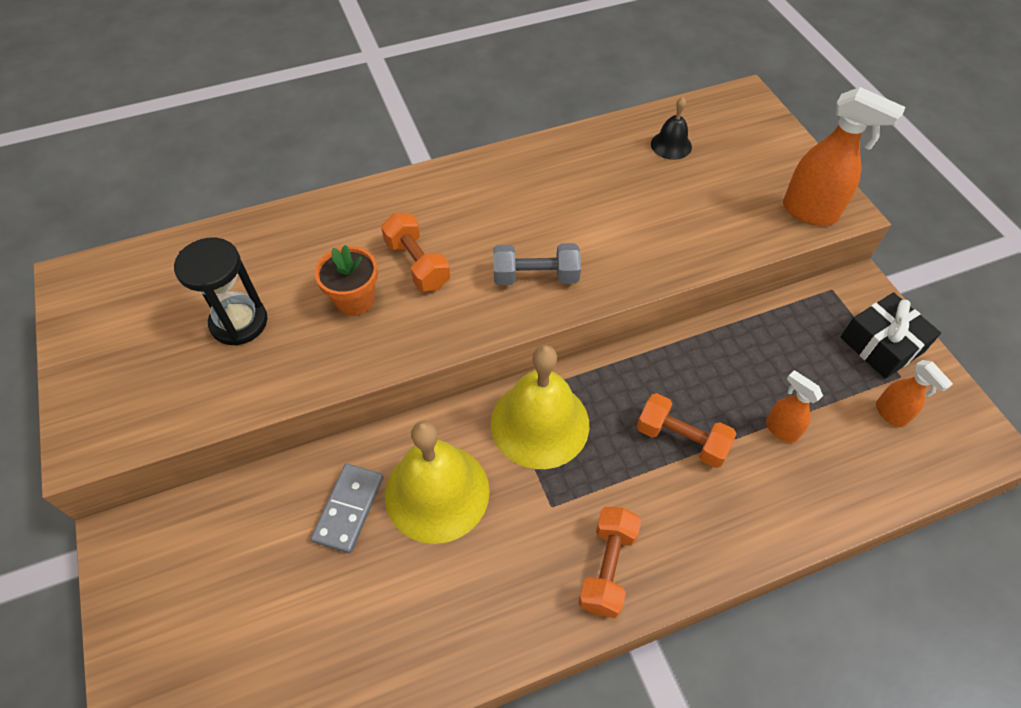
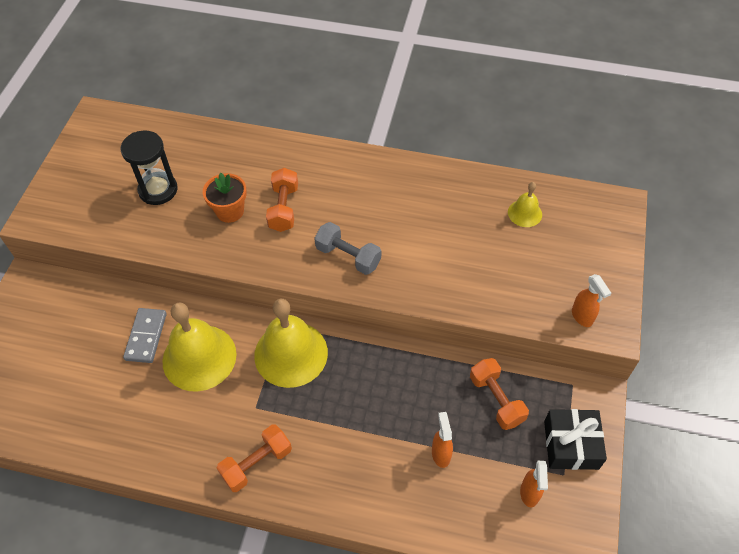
camera: 35 degrees right, 0 degrees up
(349, 509) = (146, 336): grey domino -> grey domino turned 45 degrees counterclockwise
(671, 145) = (525, 213): black bell -> yellow bell
(681, 439) = (369, 418): orange dumbbell -> orange dumbbell (496, 400)
(810, 212) = (582, 317): orange spray bottle -> orange spray bottle, size x0.57

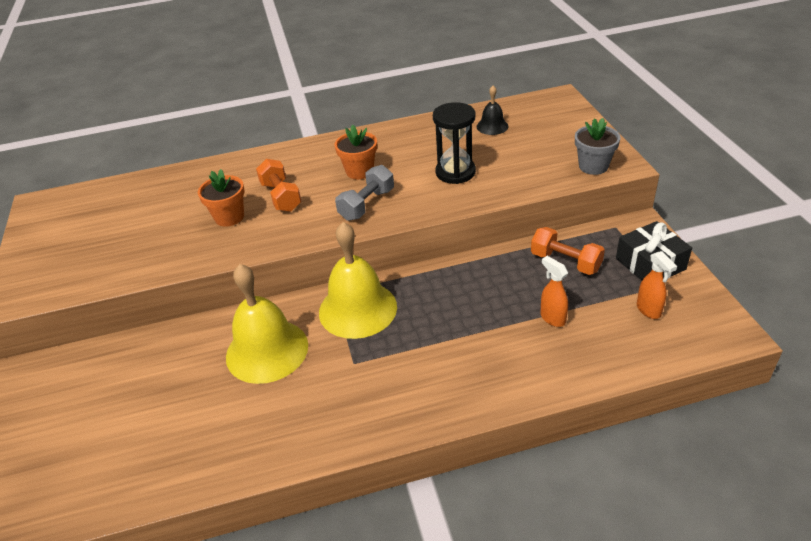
camera: 25 degrees left, 15 degrees down
(146, 336) = (198, 359): grey domino -> none
(158, 190) = (143, 229): black hourglass -> black hourglass (455, 172)
(257, 463) = (388, 405): orange dumbbell -> none
(348, 256) = (367, 204): grey dumbbell -> grey dumbbell turned 60 degrees counterclockwise
(367, 211) = (359, 171): none -> orange flower pot
(525, 213) = (492, 126): yellow bell -> black bell
(582, 317) = (593, 166): orange spray bottle -> grey flower pot

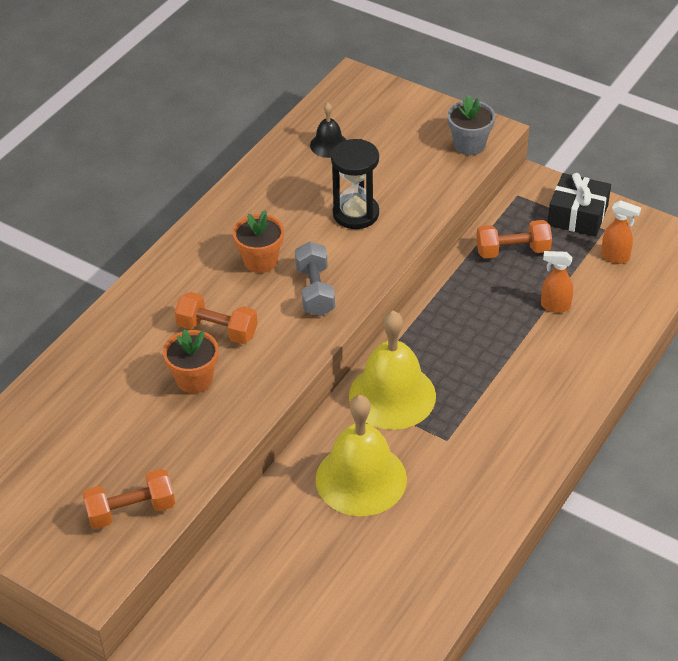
camera: 45 degrees left, 5 degrees up
(92, 270) = (131, 510): none -> orange dumbbell

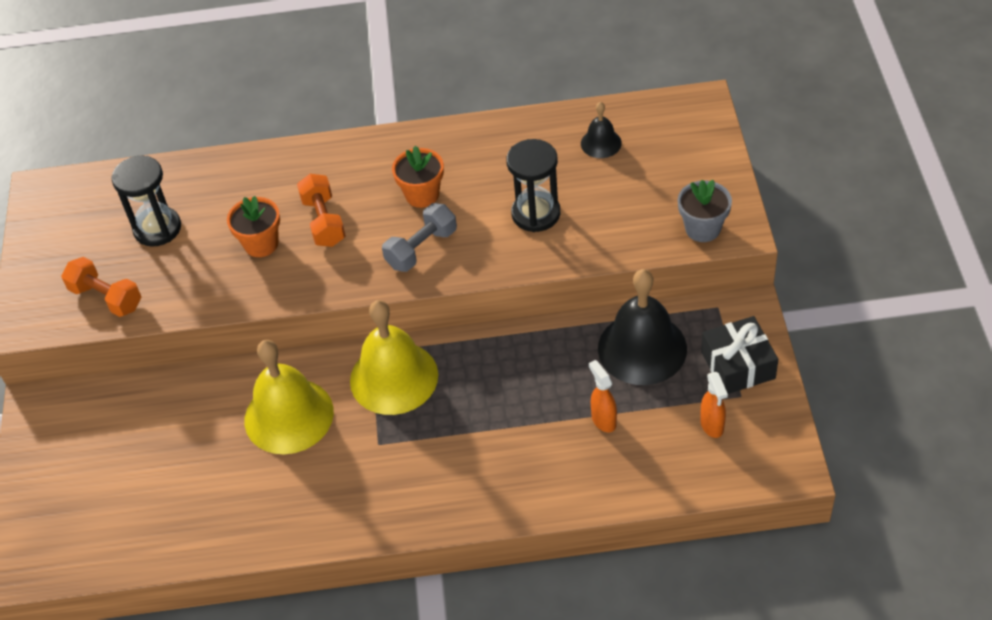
camera: 55 degrees right, 5 degrees up
(92, 436) = (157, 228): none -> black hourglass
(512, 251) = (642, 348): orange dumbbell -> black bell

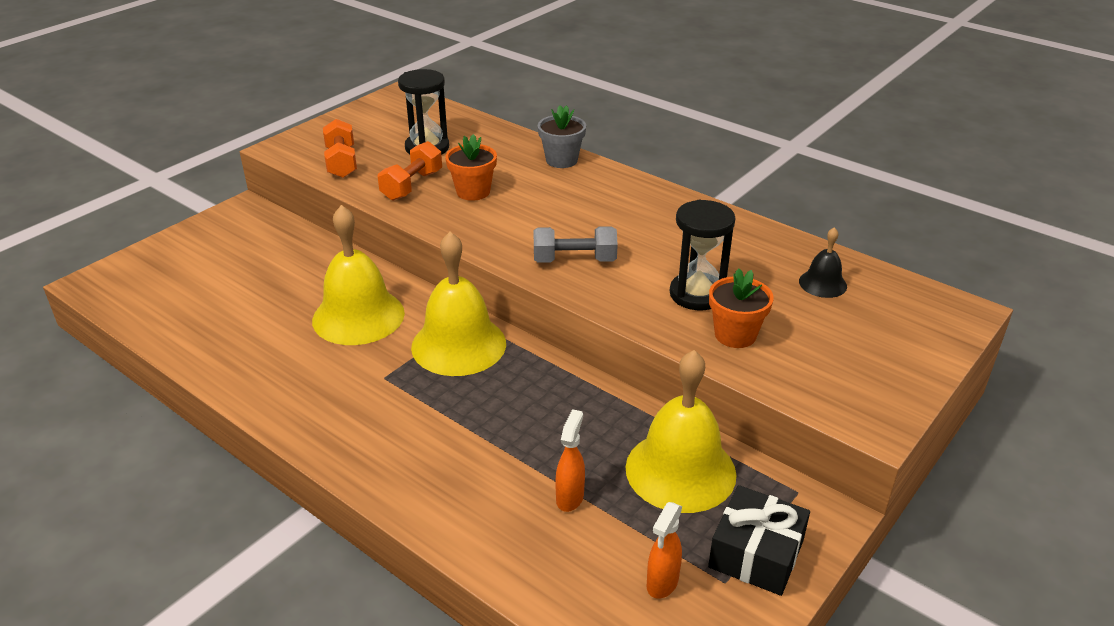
camera: 40 degrees right, 15 degrees down
(324, 221) = (532, 204): orange dumbbell -> orange dumbbell (412, 185)
(422, 195) = (625, 230): orange flower pot -> orange flower pot (735, 335)
(642, 348) = (680, 470): black bell -> yellow bell
(702, 228) = (839, 399): grey flower pot -> grey flower pot (561, 160)

